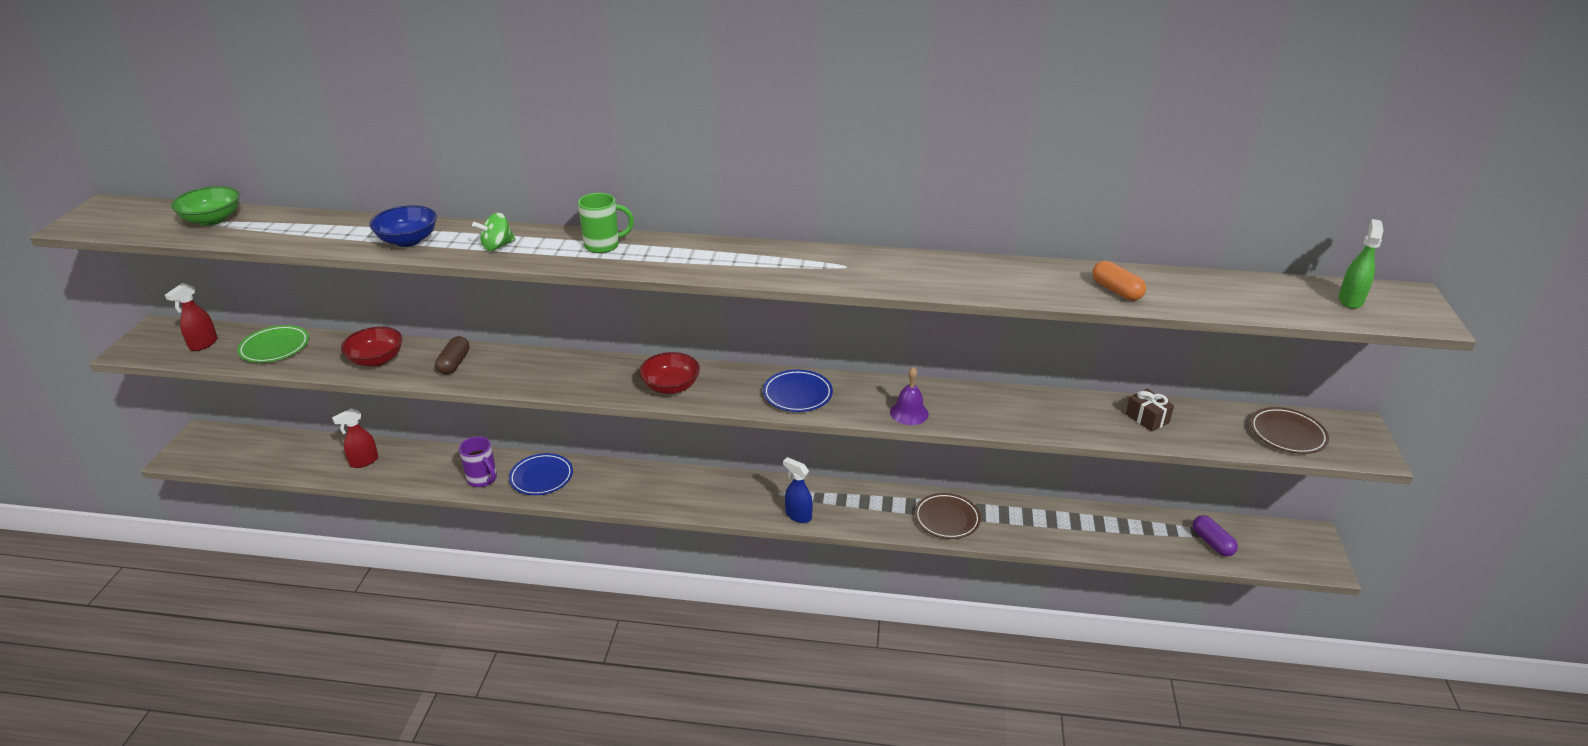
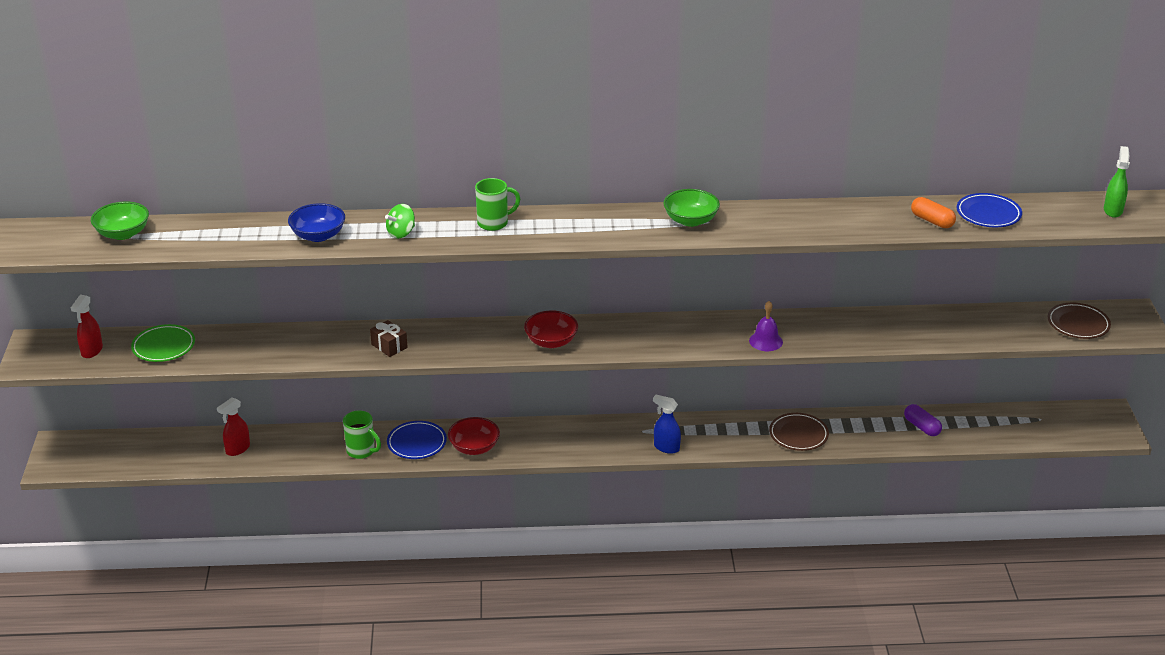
camera: 10 degrees left, 0 degrees up
(376, 360) = (268, 347): red bowl -> red bowl (474, 447)
(454, 363) = (343, 343): brown capsule -> none
(483, 479) = (361, 451): purple mug -> green mug
(797, 394) = (665, 336): blue plate -> blue plate (988, 214)
(826, 263) = (690, 220): none -> green bowl
(1147, 418) = (964, 324): brown gift -> brown gift (389, 346)
(1212, 543) = (1027, 427): purple capsule -> purple capsule (922, 427)

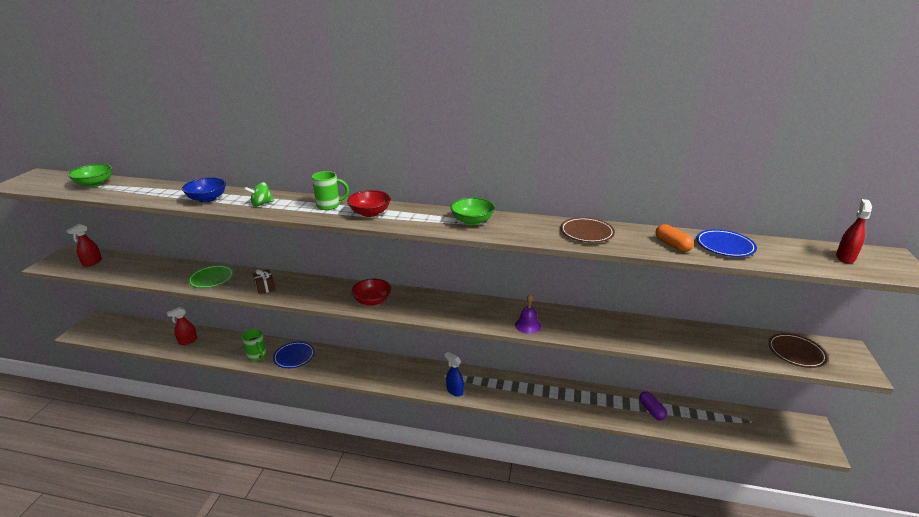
camera: 15 degrees right, 5 degrees down
(164, 347) = (133, 266): green plate -> green plate (211, 279)
(474, 447) = (327, 366): red bowl -> red bowl (370, 213)
(798, 435) = (554, 399): brown plate -> brown plate (586, 233)
(1113, 210) = (845, 257): green spray bottle -> red spray bottle

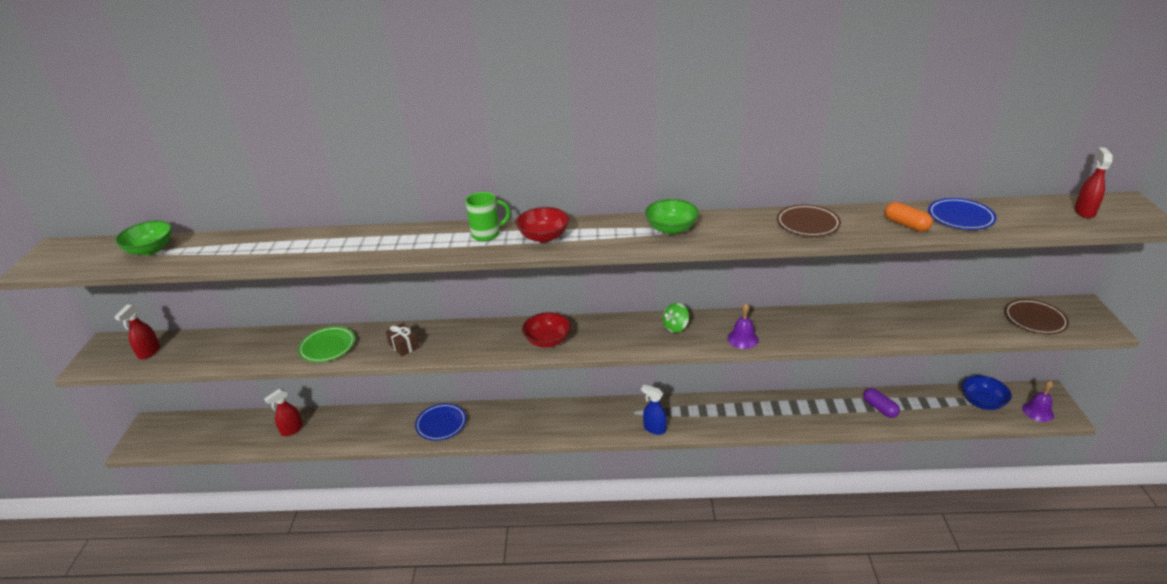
camera: 10 degrees left, 5 degrees up
(207, 199) = (323, 248): blue bowl -> blue bowl (982, 402)
(257, 356) = (393, 432): green mug -> none
(261, 204) = (399, 245): green spinning top -> green spinning top (675, 327)
(798, 440) = (1038, 411): none -> purple bell

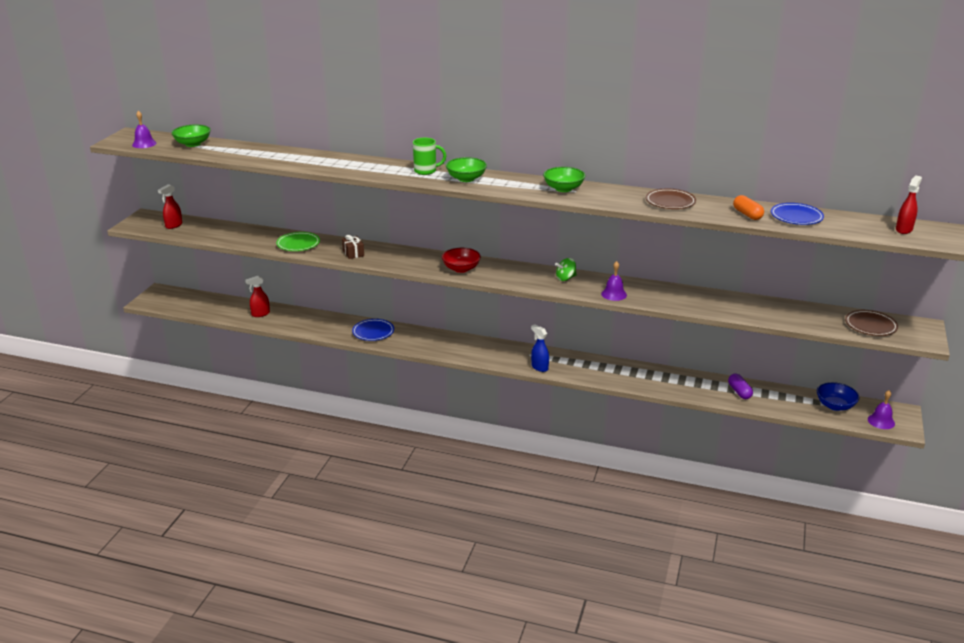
camera: 15 degrees right, 5 degrees down
(77, 263) = (144, 144): none -> purple bell
(544, 237) = (466, 179): red bowl -> green bowl

